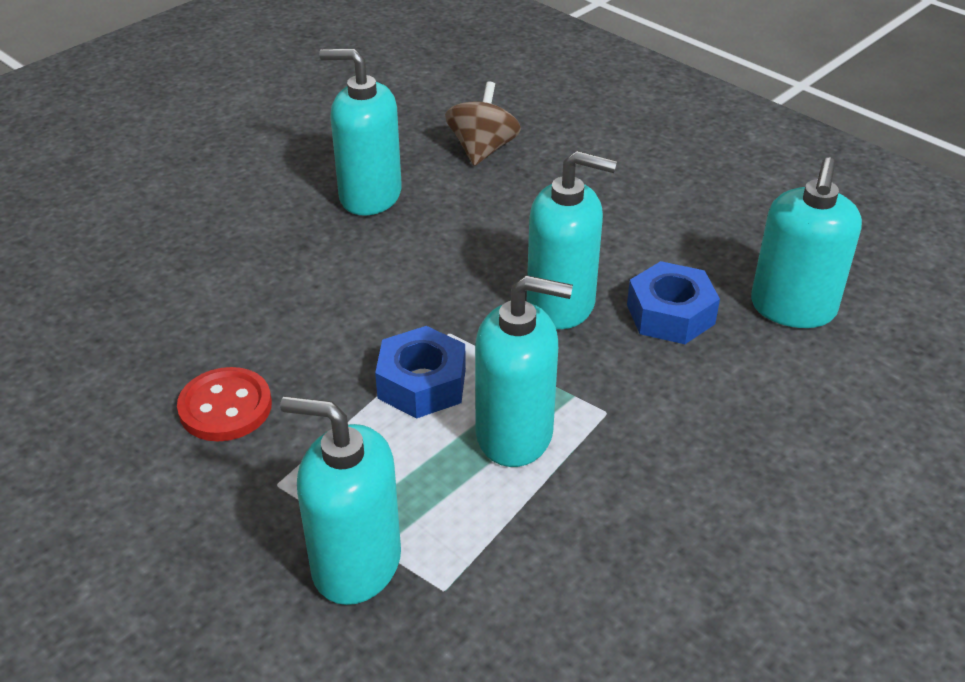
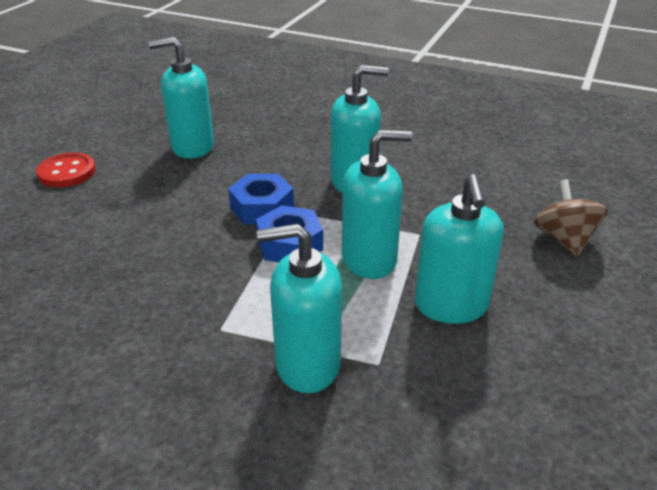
camera: 20 degrees left, 5 degrees down
(225, 407) = (155, 290): red button -> red button (67, 172)
(482, 150) = (253, 110): brown spinning top -> brown spinning top (564, 240)
(670, 314) = (424, 174): blue nut -> blue nut (262, 208)
(792, 308) = (492, 157): turquoise soap dispenser -> turquoise soap dispenser (451, 306)

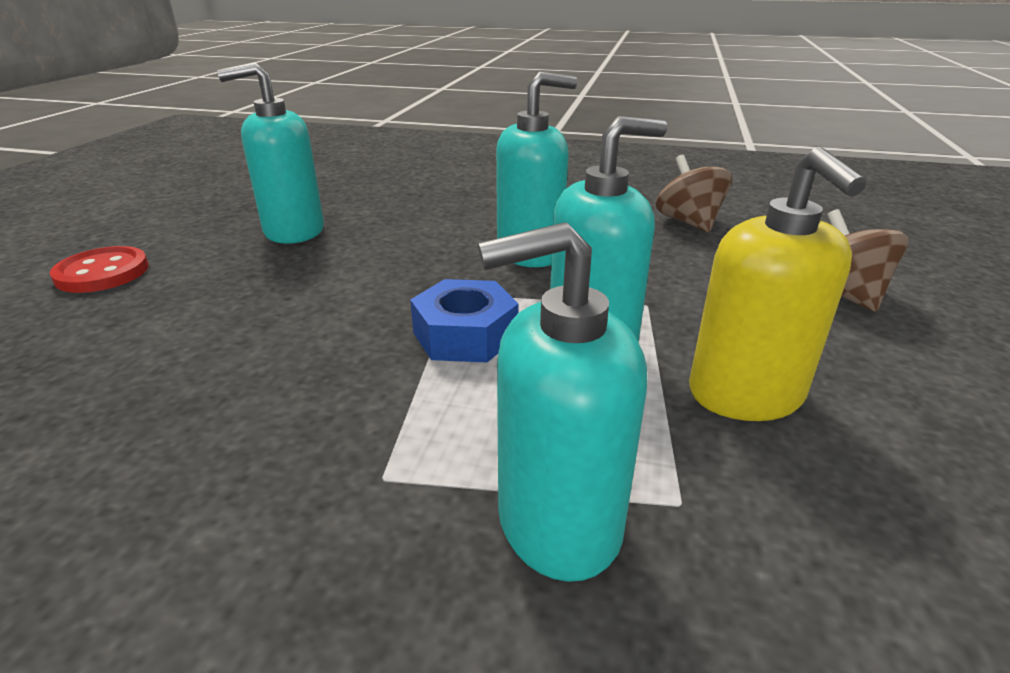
camera: 10 degrees left, 5 degrees down
(262, 208) = (410, 292): blue nut -> none
(451, 306) = (745, 395): turquoise soap dispenser -> yellow soap dispenser
(485, 164) = (688, 222): none -> brown spinning top

